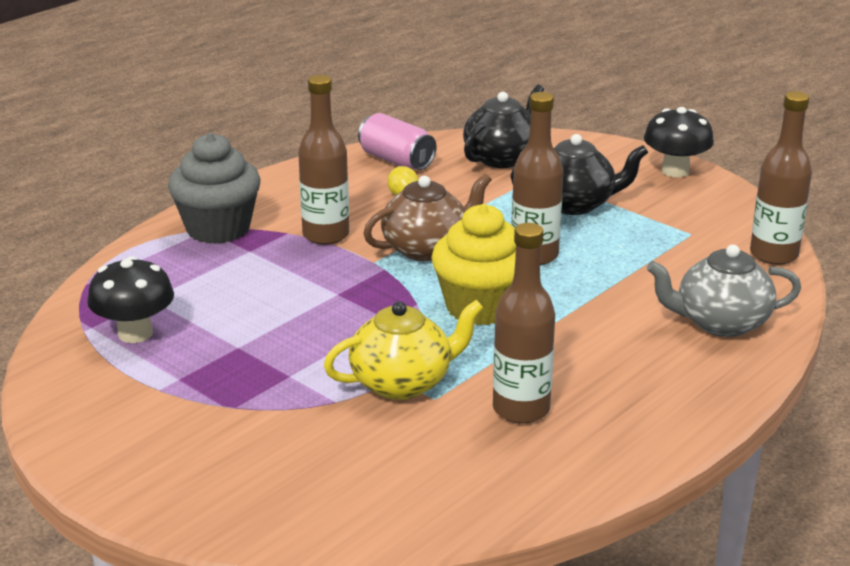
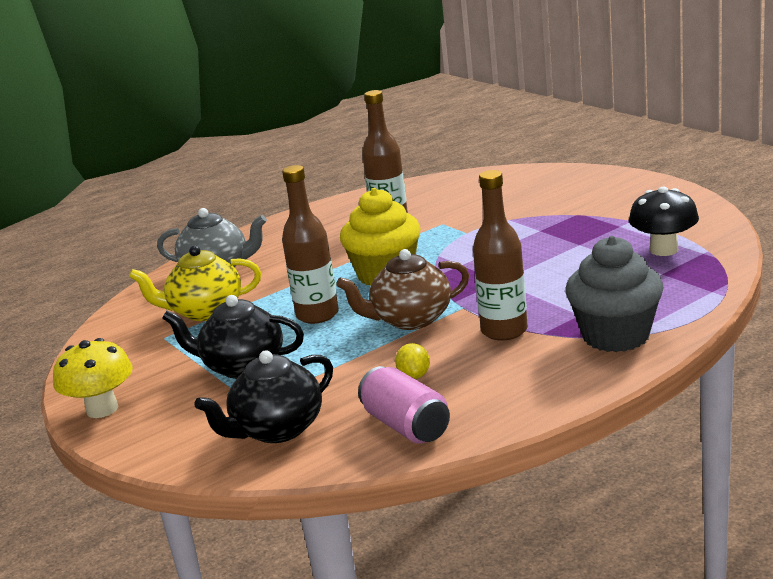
camera: 165 degrees left, 5 degrees down
(403, 382) = (461, 229): yellow teapot -> yellow teapot (205, 311)
(675, 171) = (102, 409): black mushroom -> yellow mushroom
(773, 255) = (117, 319): brown bottle -> none

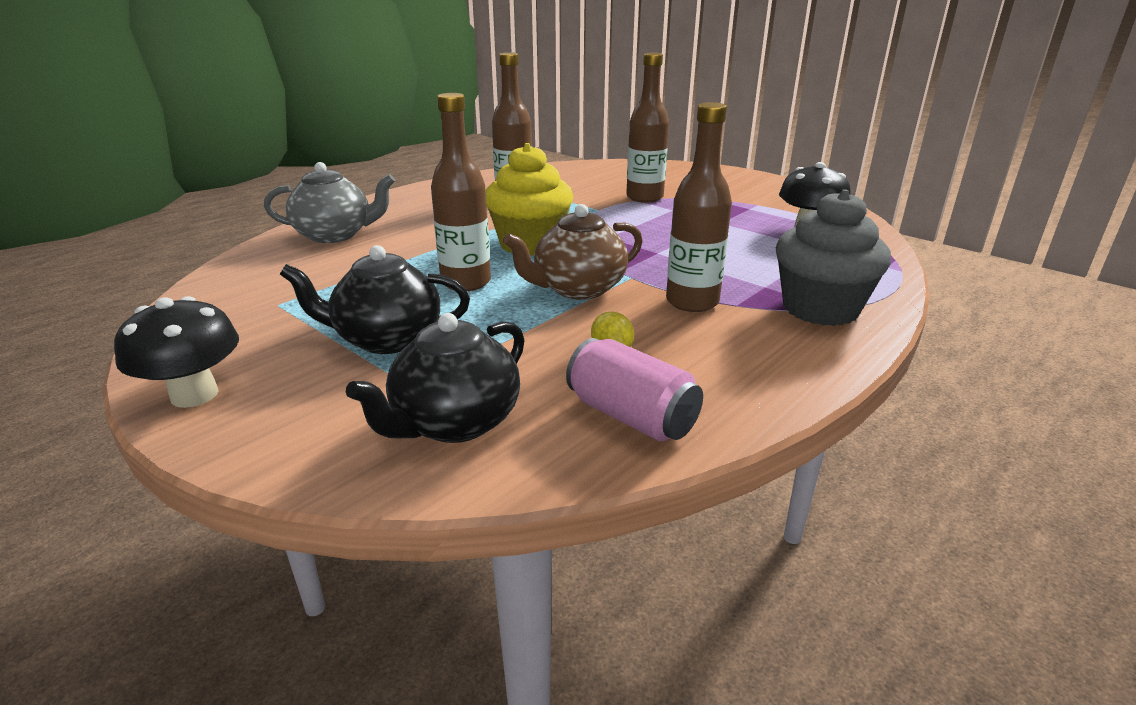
camera: 15 degrees left, 5 degrees up
(102, 409) = (194, 395): yellow mushroom -> black mushroom
(205, 311) = (327, 277): yellow teapot -> none
(519, 216) = (644, 197): none -> brown bottle

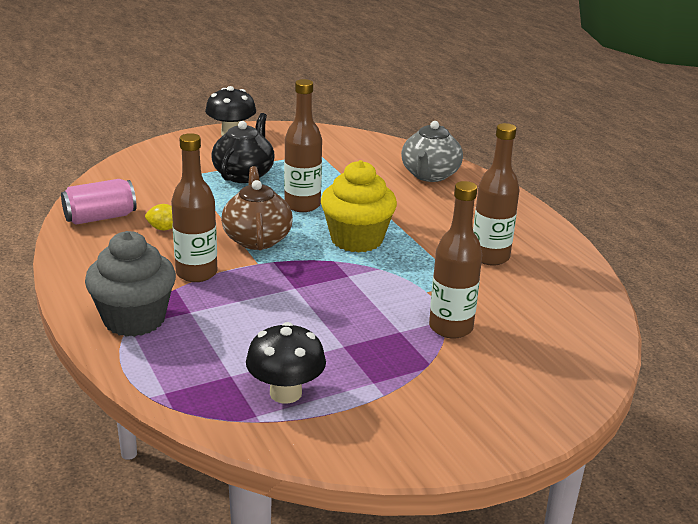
camera: 110 degrees right, 0 degrees up
(454, 423) = (145, 179): black teapot -> none

